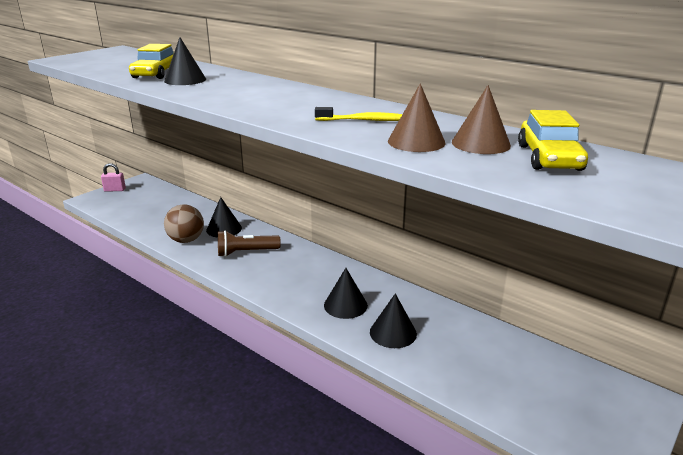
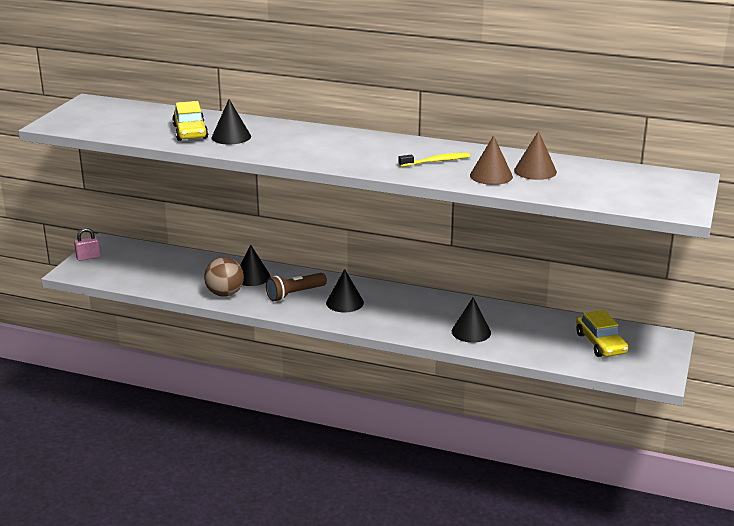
camera: 20 degrees left, 0 degrees up
(345, 305) = (419, 320): black cone -> black cone (345, 302)
(549, 158) = (585, 176): yellow car -> yellow car (600, 343)

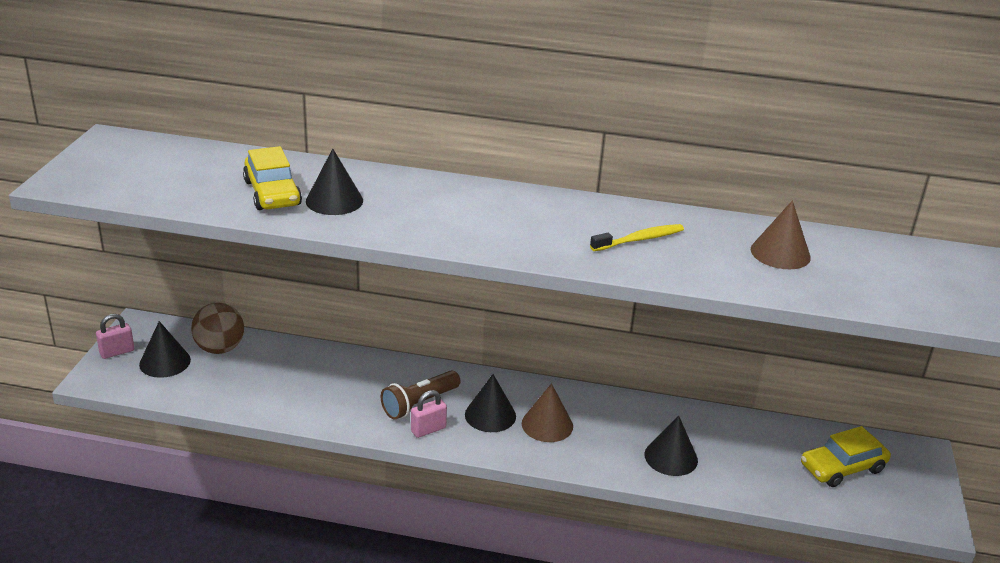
camera: 10 degrees left, 5 degrees up
(225, 294) = (322, 407): brown ball -> brown ball (220, 348)
(252, 277) = (354, 376): black cone -> black cone (165, 362)
(297, 309) = (428, 429): none -> pink padlock
(491, 176) = (725, 264): brown cone -> brown cone (547, 424)
(600, 343) = (842, 467): yellow car -> yellow car turned 90 degrees clockwise

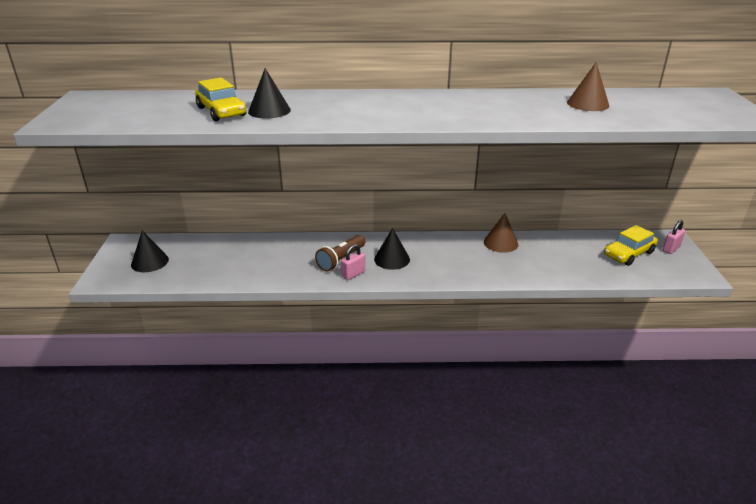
camera: 10 degrees left, 0 degrees up
(117, 352) = (112, 261): pink padlock -> pink padlock (671, 248)
(220, 348) = (188, 248): brown ball -> none
(547, 424) = (432, 259): brown cone -> brown cone (500, 243)
(639, 239) = (493, 107): yellow toothbrush -> none
(671, 457) = (520, 265): black cone -> none

